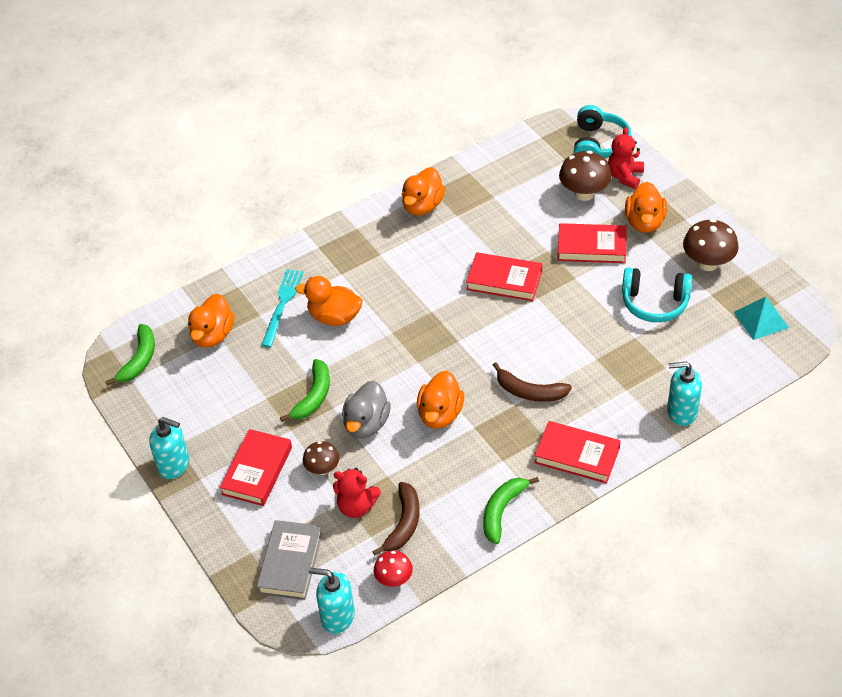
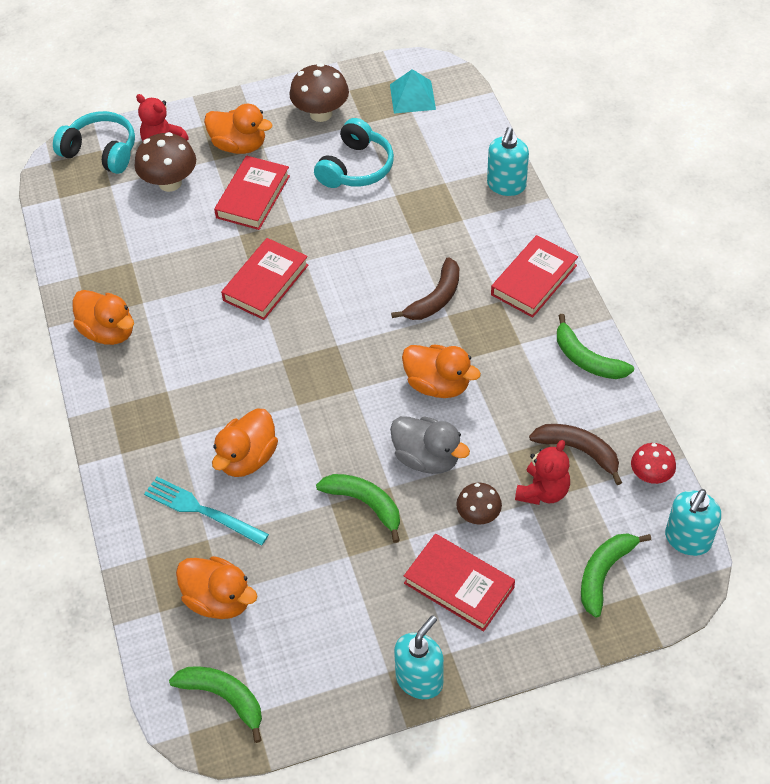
camera: 75 degrees left, 5 degrees up
(290, 563) = (604, 573): grey book -> green banana

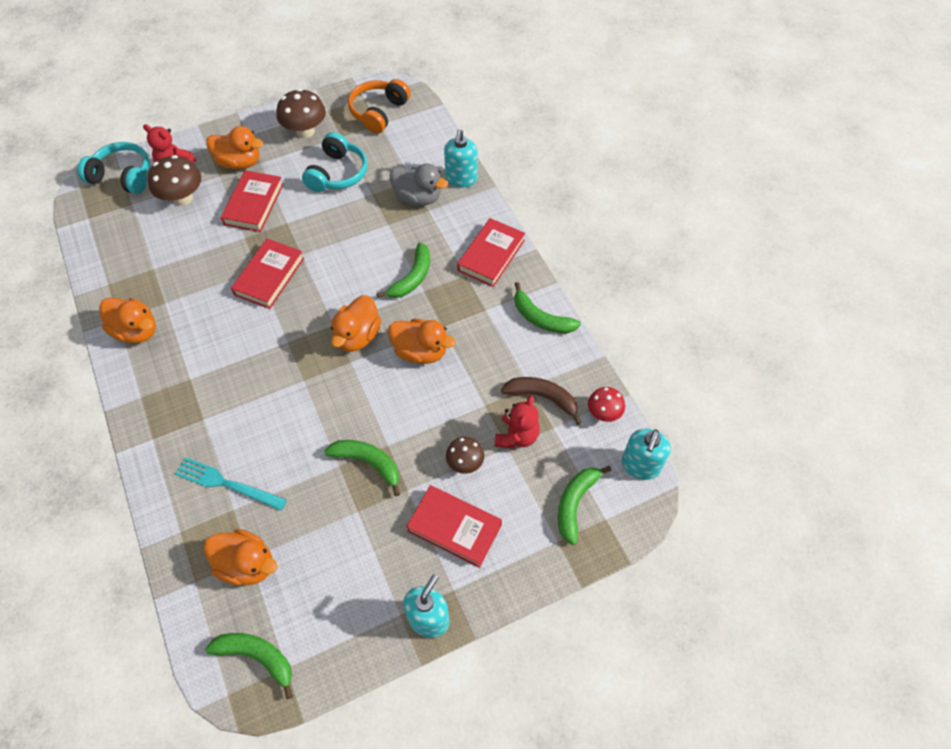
camera: 10 degrees left, 5 degrees up
(247, 458) = (264, 432): orange duck -> orange duck (357, 336)
(412, 97) = (379, 112): turquoise pyramid -> orange headphones
(427, 458) = (417, 416): grey duck -> grey duck (418, 198)
(435, 298) = (412, 278): brown banana -> green banana

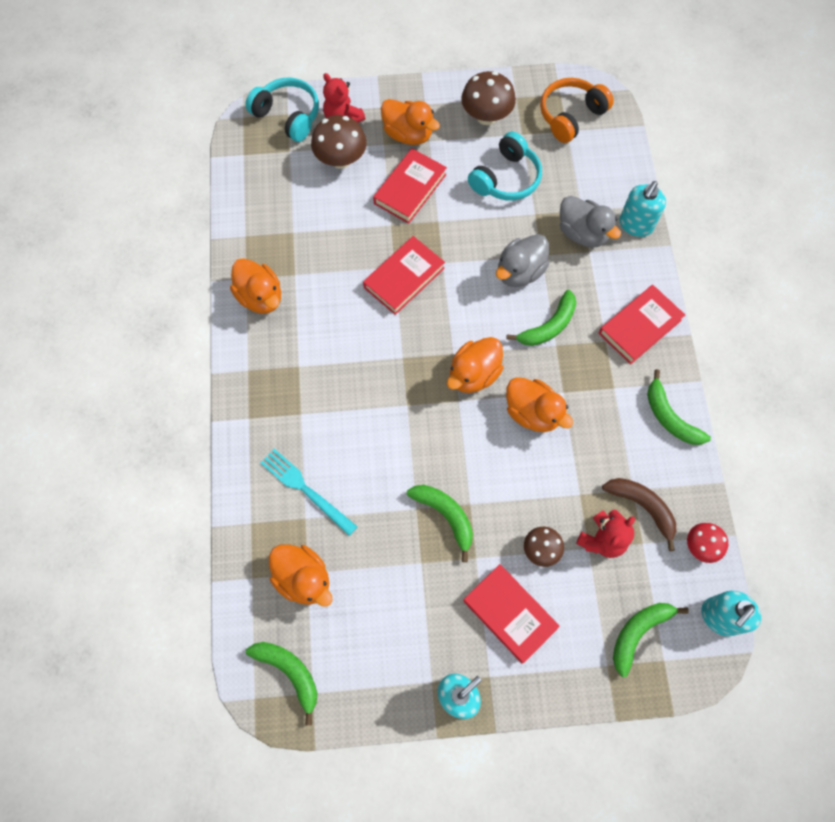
camera: 20 degrees right, 10 degrees up
(373, 242) = (520, 272): none -> grey duck

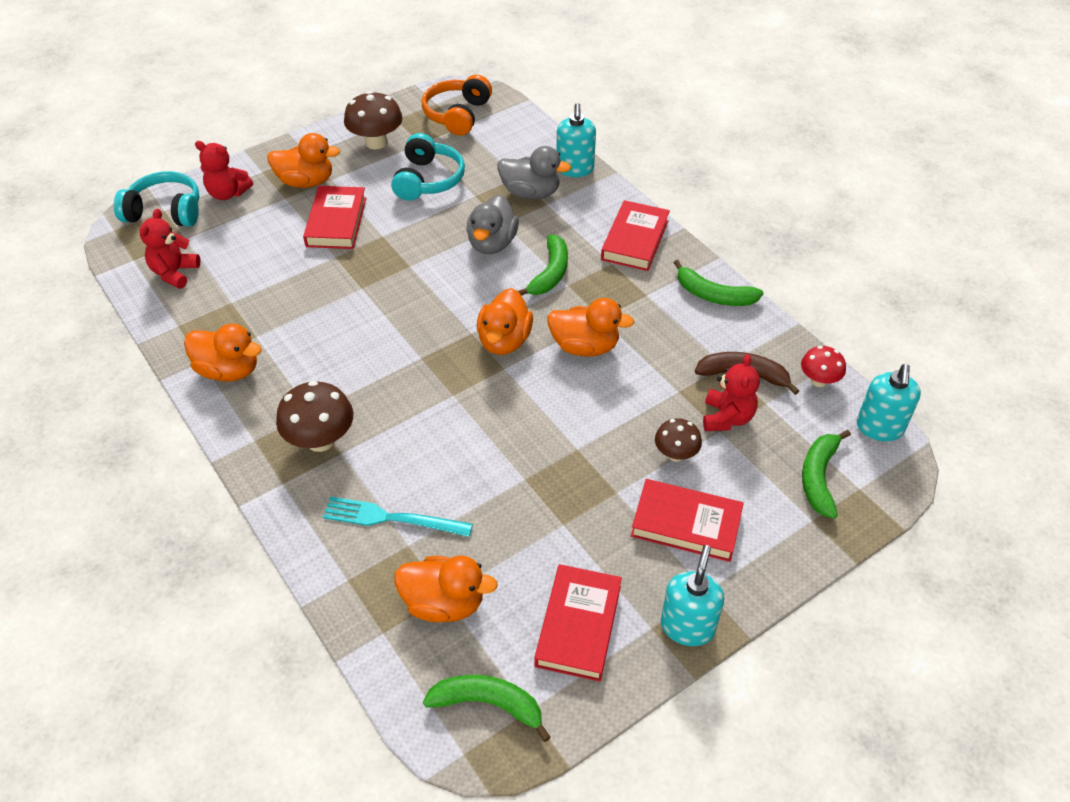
camera: 30 degrees left, 20 degrees down
(266, 182) = (174, 273): none -> red teddy bear
(341, 159) = (247, 225): brown mushroom -> brown mushroom (320, 440)
(404, 278) = (378, 293): red book -> red book (578, 625)
(445, 516) = (559, 471): green banana -> none

